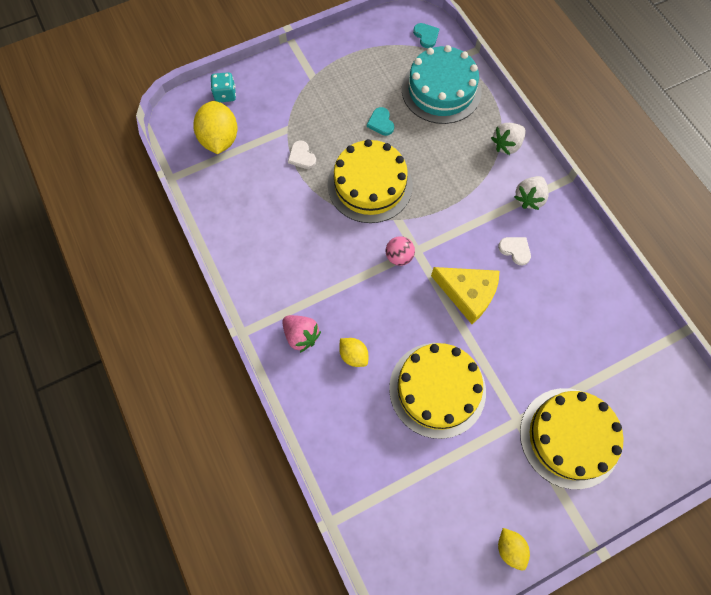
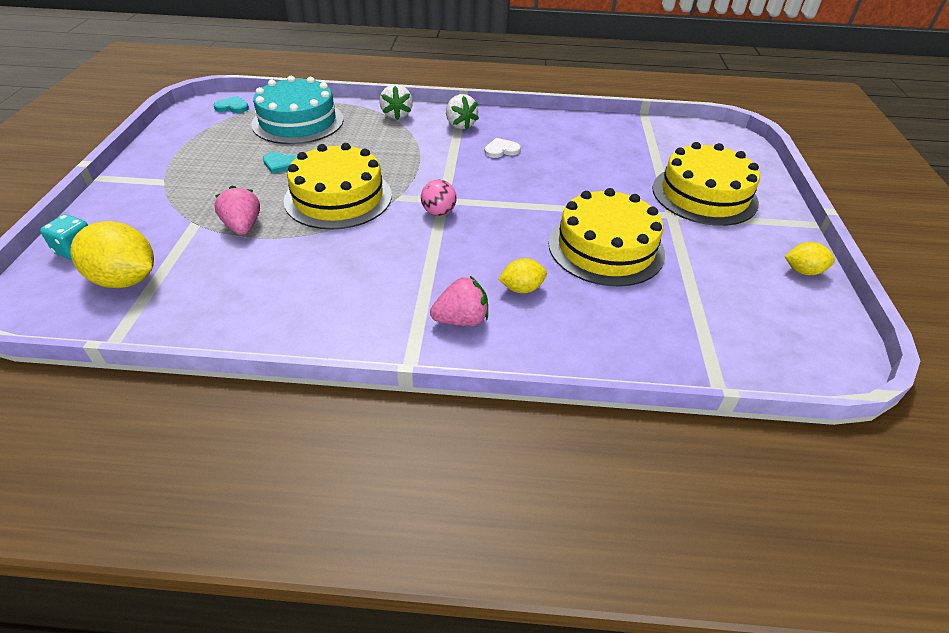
camera: 60 degrees left, 25 degrees down
(301, 156) = (243, 227): white heart -> pink strawberry
(468, 294) = (519, 190): yellow cheese -> none

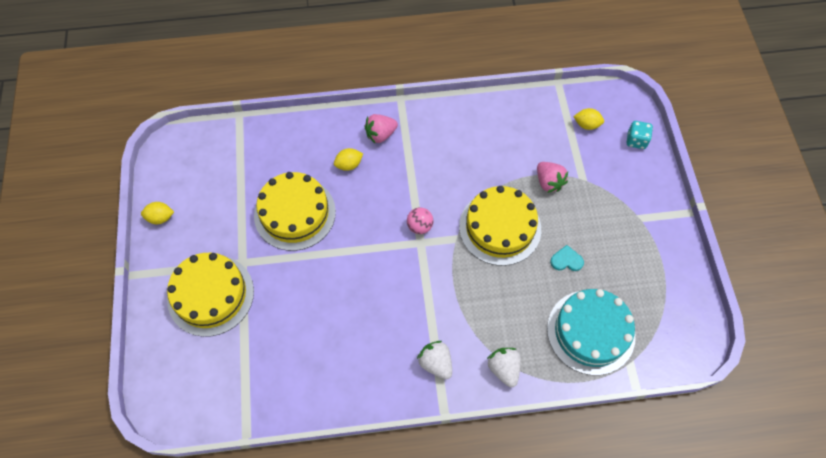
camera: 170 degrees right, 20 degrees up
(126, 280) = (586, 125): yellow lemon -> yellow lemon, size x0.54
(232, 107) = (668, 345): turquoise heart -> none
(501, 150) = (387, 326): white heart -> none

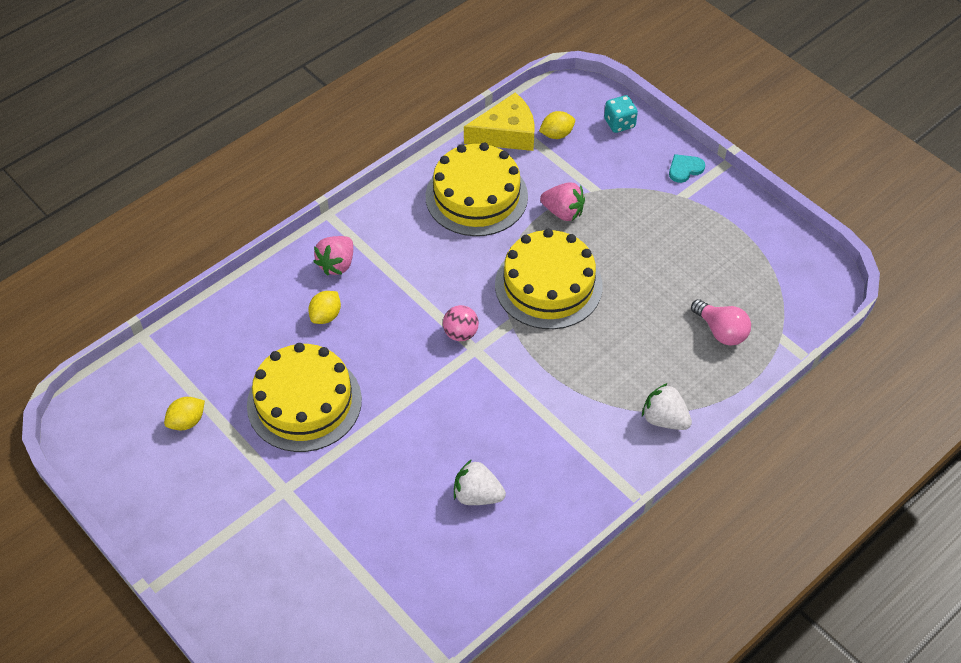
camera: 35 degrees left, 10 degrees down
(160, 218) = (137, 503): yellow lemon -> yellow lemon (187, 421)
(210, 295) = (275, 547): yellow cake -> yellow cake (476, 196)
(435, 363) = (590, 457): white strawberry -> white strawberry (477, 495)
(553, 106) = (506, 134): none -> yellow cheese
(566, 260) = (642, 278): turquoise heart -> turquoise heart (685, 169)
(591, 332) = (721, 331): turquoise cake -> pink light bulb

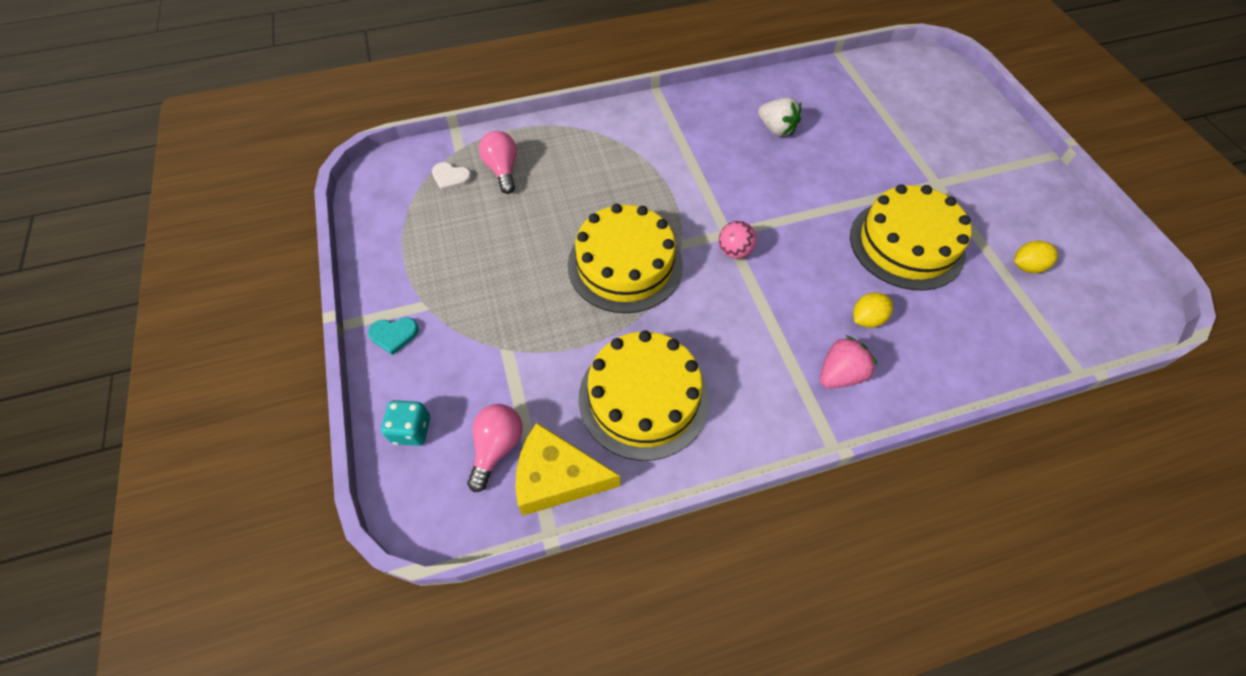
camera: 155 degrees left, 5 degrees up
(556, 134) = (497, 447): yellow lemon -> pink light bulb
(563, 212) = (560, 337): pink strawberry -> none
(664, 419) = (600, 127): white strawberry -> none
(760, 304) = (451, 177): none -> white heart

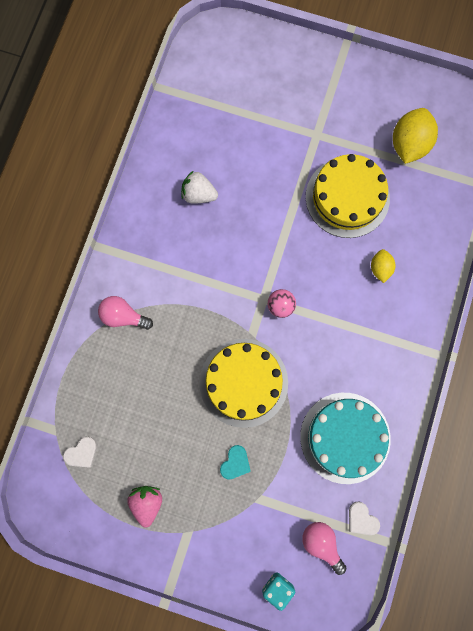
camera: 55 degrees left, 20 degrees up
(394, 335) = (199, 565): turquoise heart -> turquoise heart (235, 463)
(502, 170) = (100, 411): pink light bulb -> pink light bulb (123, 316)
(557, 477) = (362, 519): yellow cheese -> white heart
(643, 398) = (345, 437): yellow cake -> turquoise cake
(776, 129) = (198, 194): white strawberry -> white strawberry turned 150 degrees counterclockwise
(840, 374) = (403, 315): pink strawberry -> pink strawberry (147, 502)
(1026, 266) = (409, 144): yellow lemon -> yellow lemon, size x1.84

